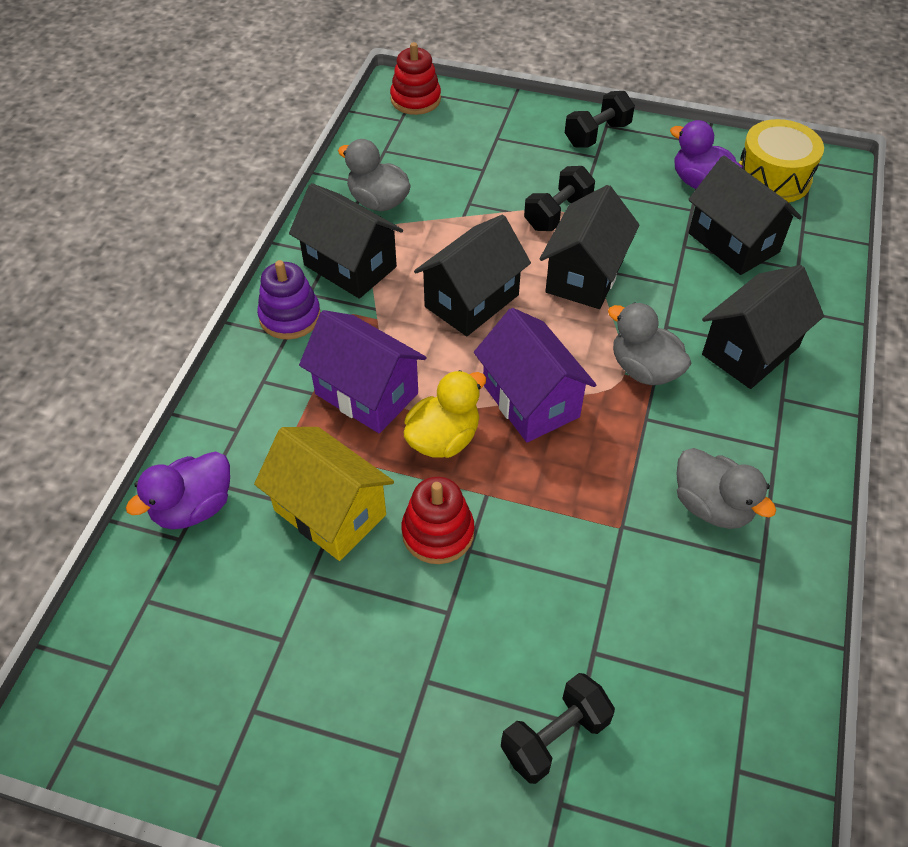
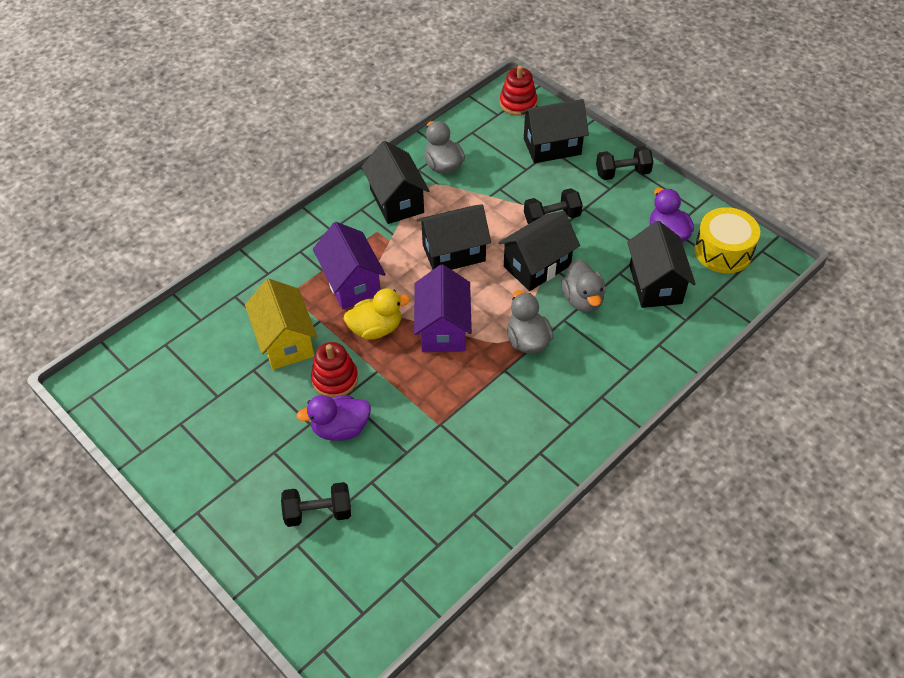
camera: 30 degrees right, 0 degrees up
(193, 508) = (218, 306): purple duck -> purple duck (340, 428)
(290, 317) = (340, 219): purple stacking toy -> none
(712, 506) = (502, 438): grey duck -> grey duck (582, 299)
(750, 351) = (606, 358): black house -> black house (552, 146)

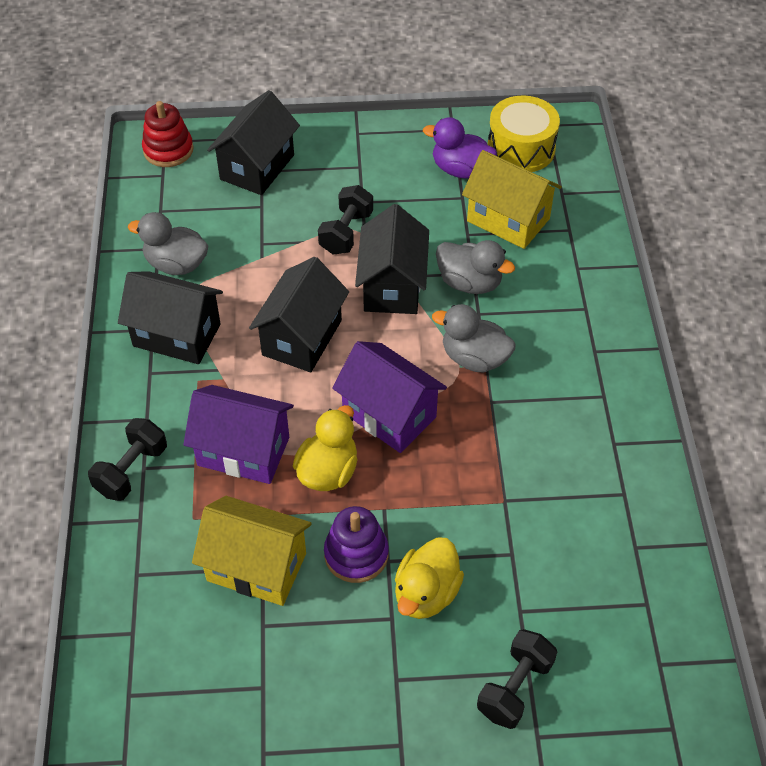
camera: 50 degrees left, 0 degrees up
(335, 379) = (356, 554): red stacking toy -> purple stacking toy
(340, 428) = (426, 593): purple duck -> yellow duck
(622, 173) = (352, 144): black dumbbell -> black dumbbell (131, 470)
(655, 284) = (508, 220): black house -> yellow house

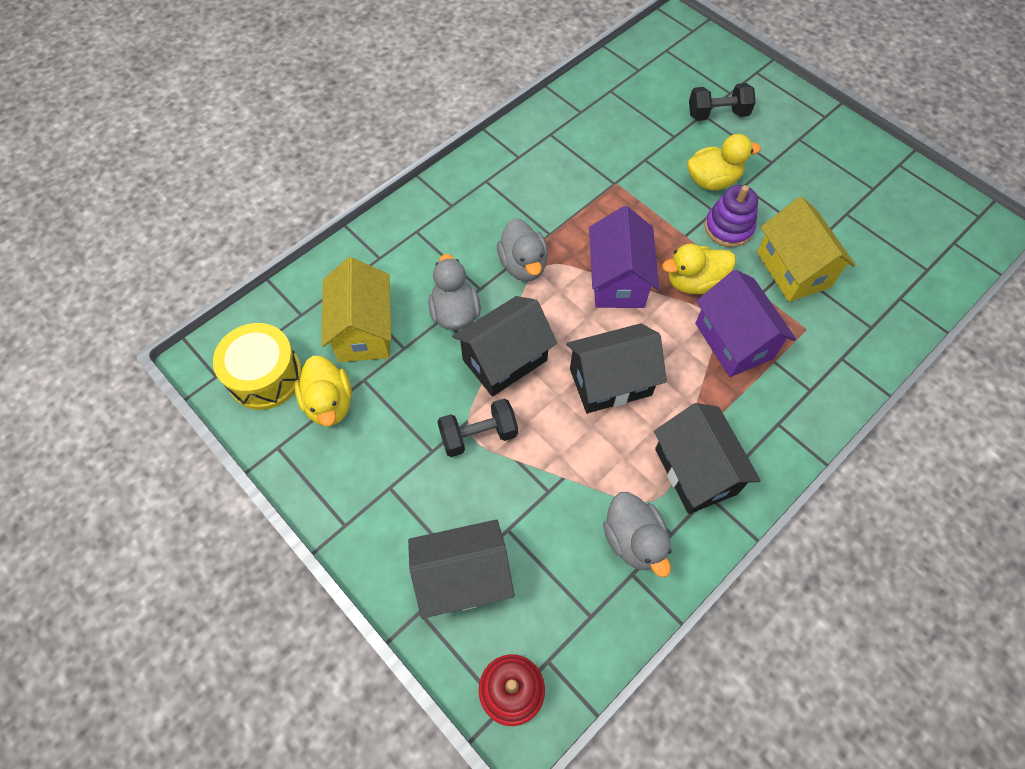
camera: 130 degrees left, 10 degrees up
(131, 470) = (820, 395): black dumbbell -> none
(461, 170) = (329, 403): purple duck -> yellow duck

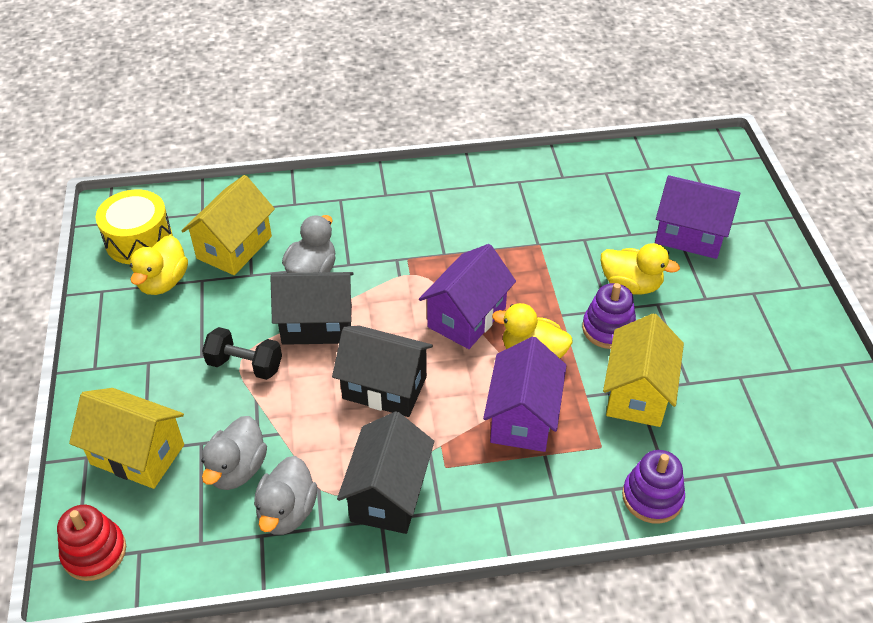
camera: 35 degrees right, 15 degrees down
(463, 578) = (137, 454): black house -> yellow house
(523, 265) = (399, 265): grey duck -> grey duck (237, 469)
(717, 114) = (690, 236): black dumbbell -> purple house
(872, 347) = (652, 497): none -> purple stacking toy

